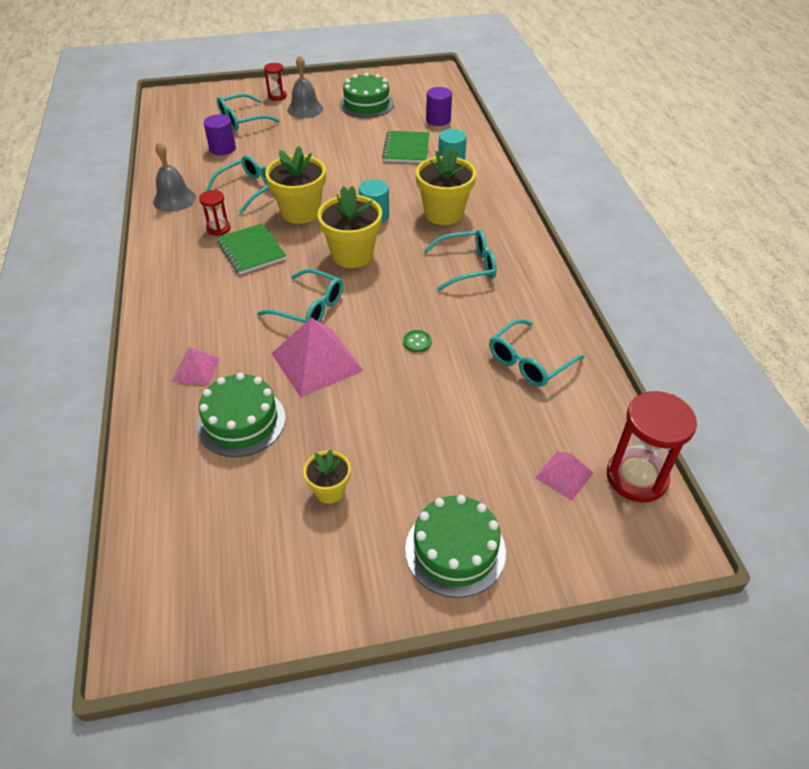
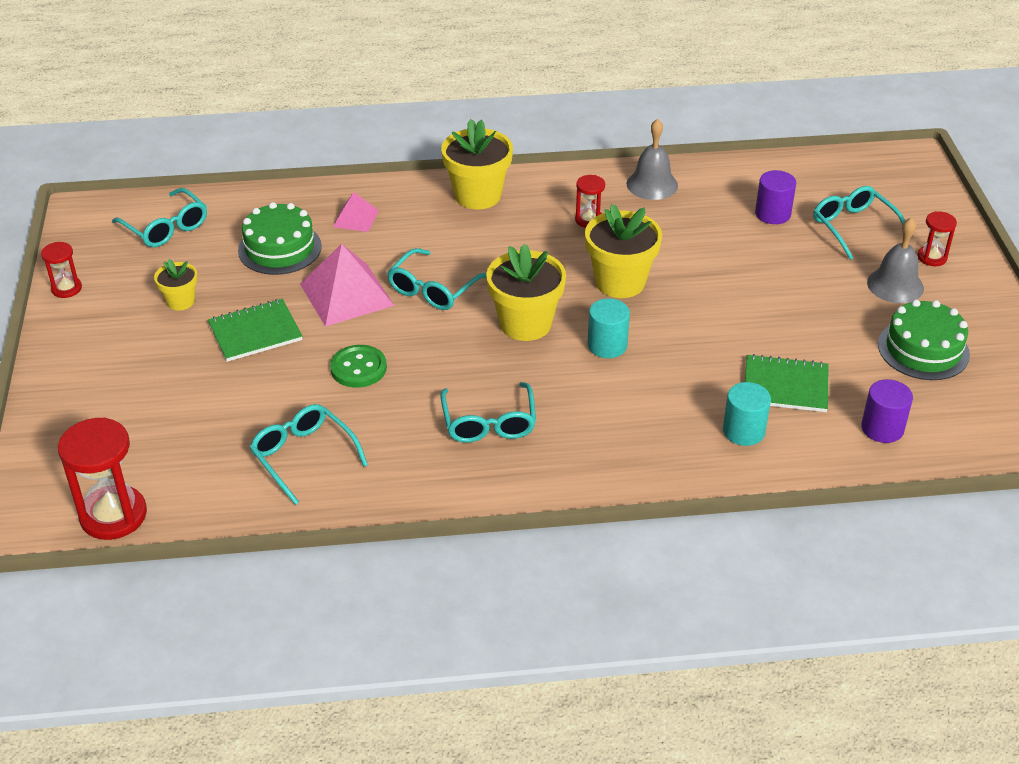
camera: 95 degrees right, 5 degrees down
(250, 189) = (673, 240): turquoise glasses -> turquoise glasses (166, 227)
(251, 250) = (543, 245): green notebook -> green notebook (255, 332)
(307, 615) = (66, 288): none -> red hourglass
(417, 342) = (358, 368): green button -> green button, size x1.71
(443, 213) = (610, 411): yellow flower pot -> yellow flower pot (477, 195)
(455, 550) = (87, 373): green cake -> none
(564, 475) = (137, 459): pink pyramid -> none

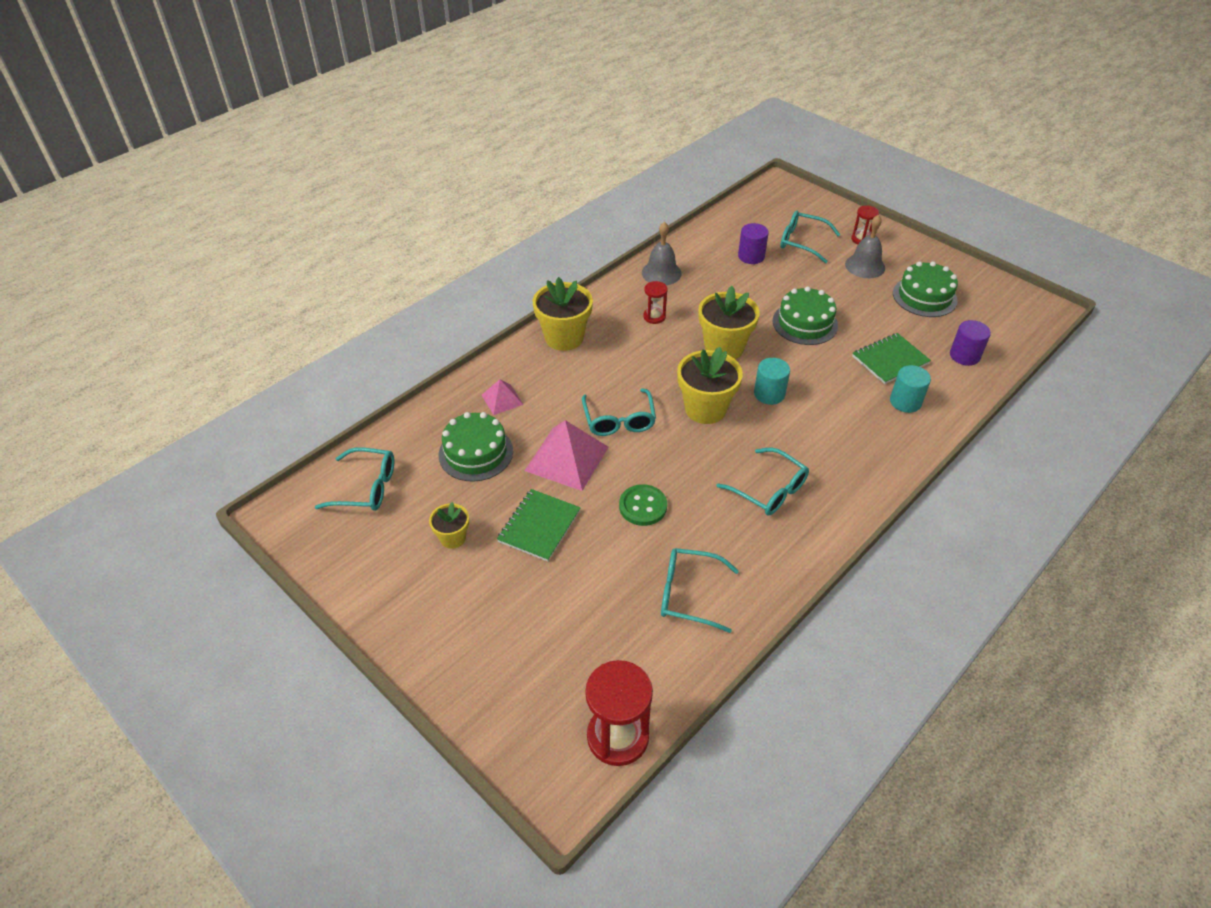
camera: 40 degrees left, 5 degrees up
(66, 288) = (346, 585): red hourglass -> none
(740, 304) = (805, 323): none -> green cake

